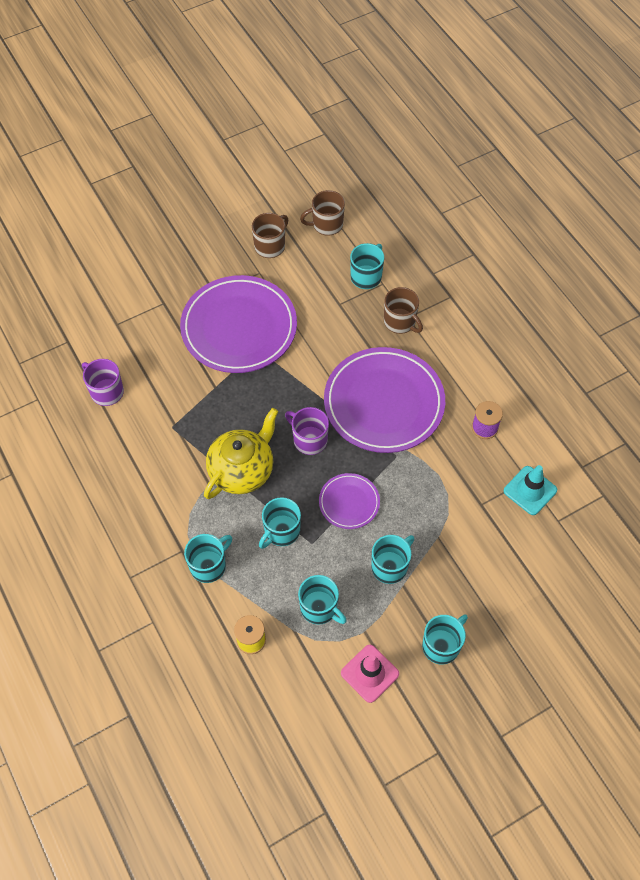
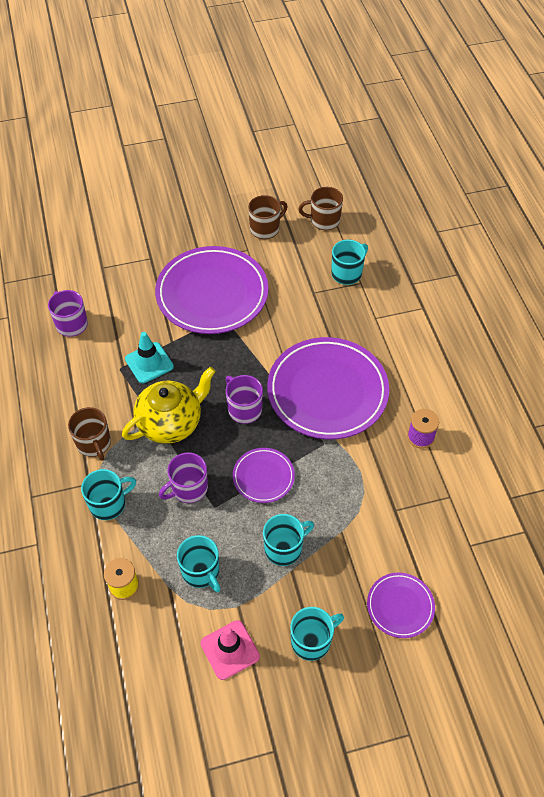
camera: 15 degrees right, 5 degrees down
(281, 531) = (188, 488): turquoise mug -> purple mug
(400, 322) = (367, 321): brown mug -> brown mug (94, 444)
(511, 593) = (400, 606): none -> purple plate
(530, 490) = (449, 508): turquoise traffic cone -> turquoise traffic cone (149, 363)

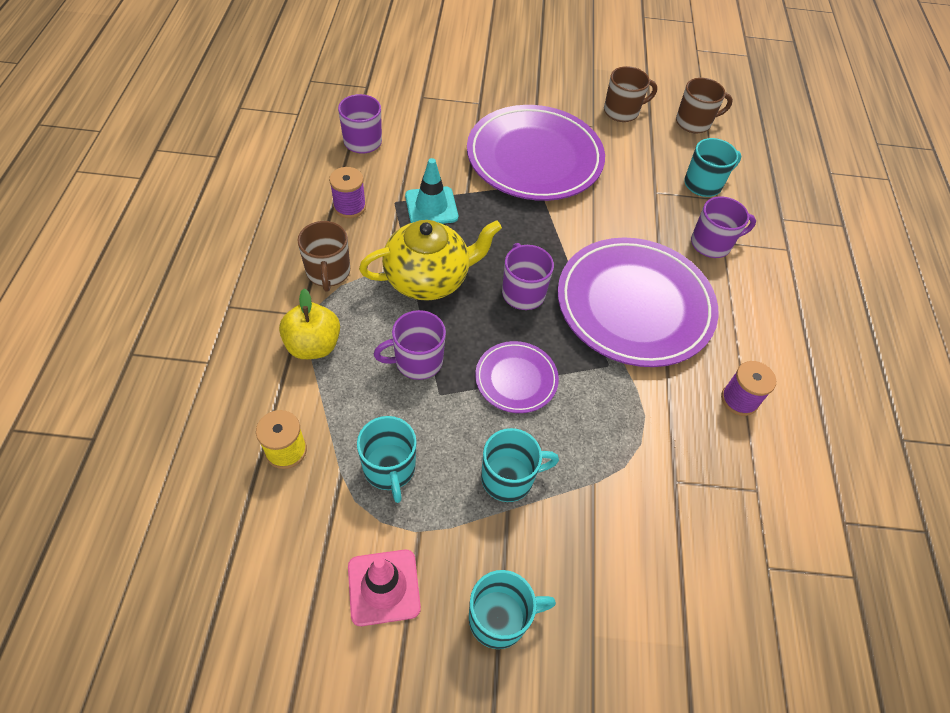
camera: 15 degrees right, 0 degrees up
(86, 384) = (349, 207): none -> purple spool
(108, 504) = (313, 345): turquoise mug -> yellow apple
(324, 220) = (694, 122): brown mug -> brown mug turned 150 degrees clockwise
(367, 322) = (712, 244): none -> purple mug
(400, 606) = (641, 617): purple plate -> none

